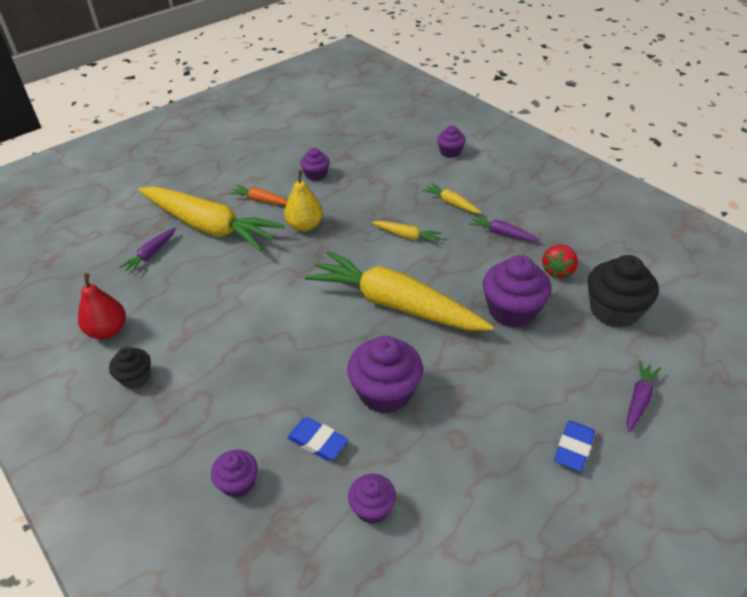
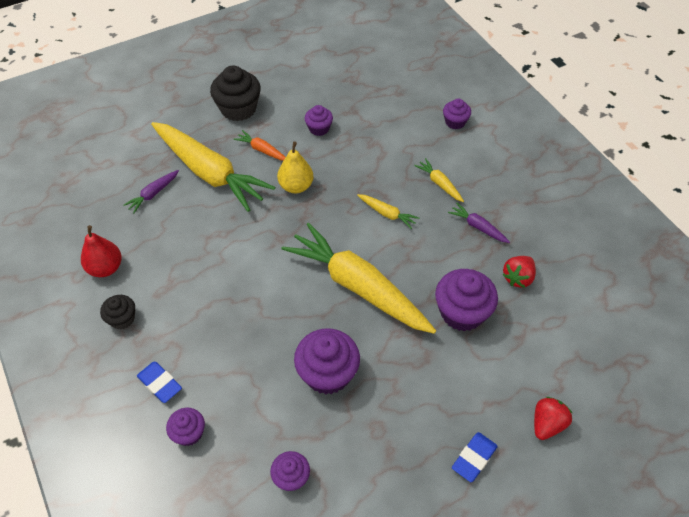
camera: 10 degrees right, 10 degrees up
(318, 441) = (260, 409): blue eraser -> blue eraser (160, 383)
(614, 310) = (556, 330): black cupcake -> black cupcake (238, 109)
(639, 400) = (547, 424): purple carrot -> red strawberry

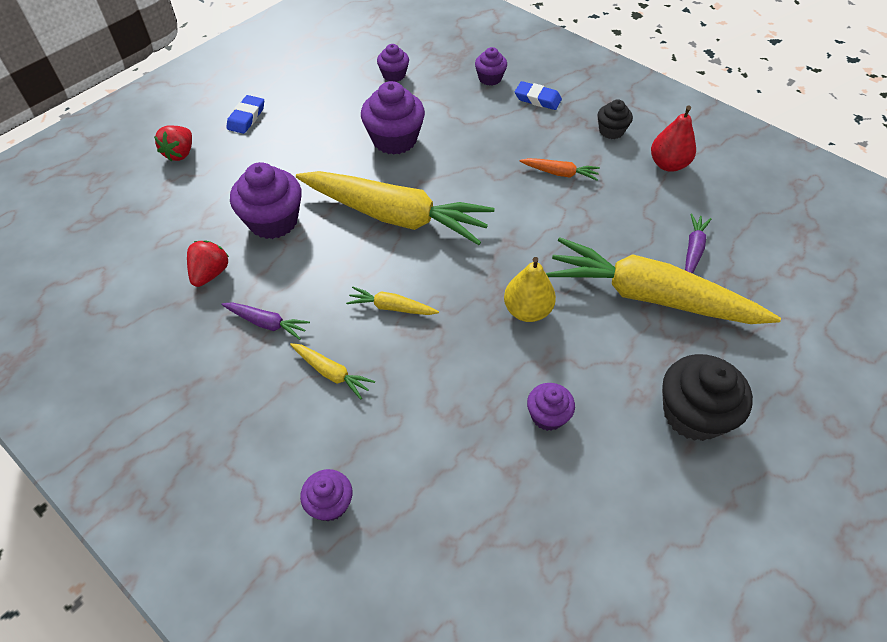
camera: 160 degrees right, 0 degrees up
(262, 150) = (607, 351): orange carrot -> orange carrot (560, 173)

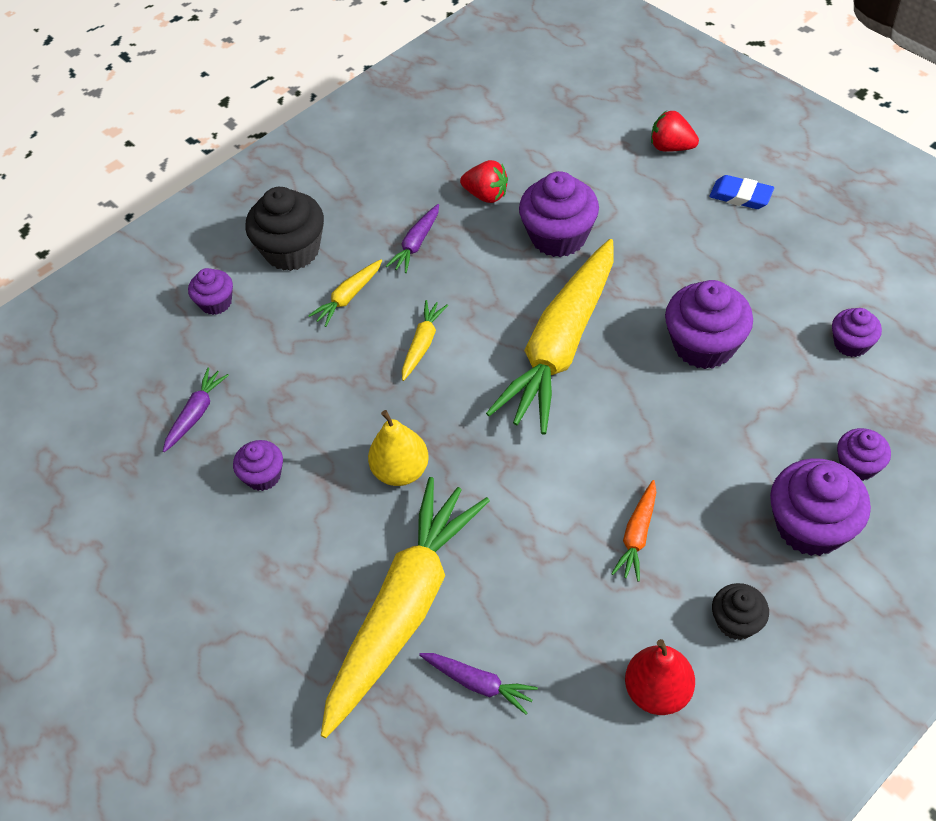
camera: 100 degrees right, 0 degrees up
(482, 493) = (196, 413): none -> purple carrot
(537, 99) = (810, 526): blue eraser -> purple cupcake
(693, 414) = (234, 619): black cupcake -> black cupcake (292, 250)

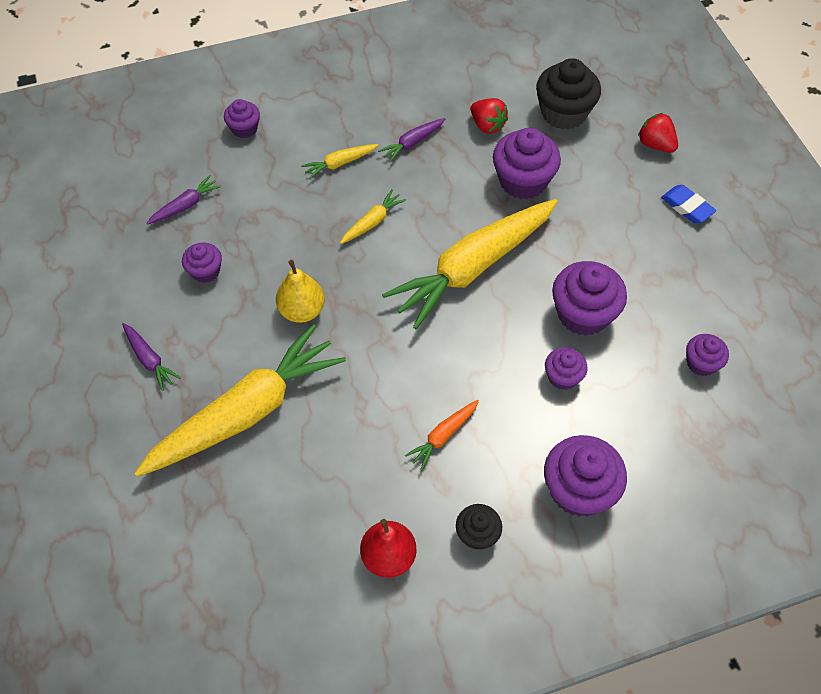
camera: 20 degrees right, 5 degrees up
(292, 250) = (320, 111): black cupcake -> black cupcake (563, 113)
(478, 683) = (266, 489): purple carrot -> purple carrot (149, 359)
(858, 465) = (645, 460): purple cupcake -> purple cupcake (562, 377)

